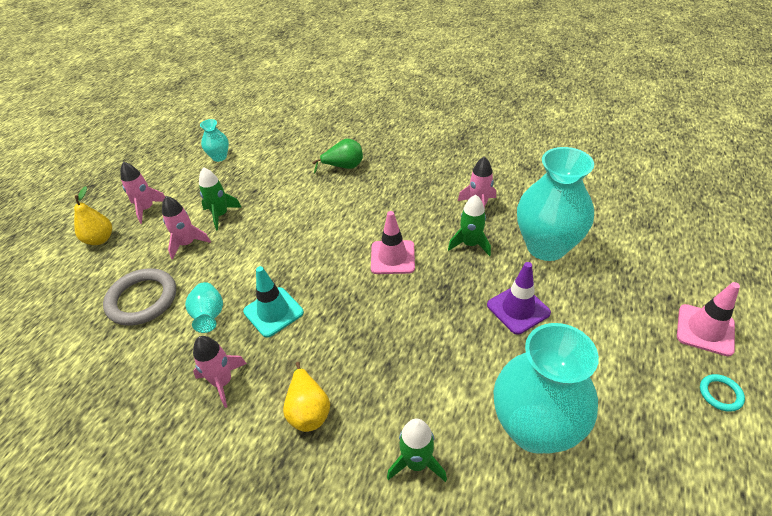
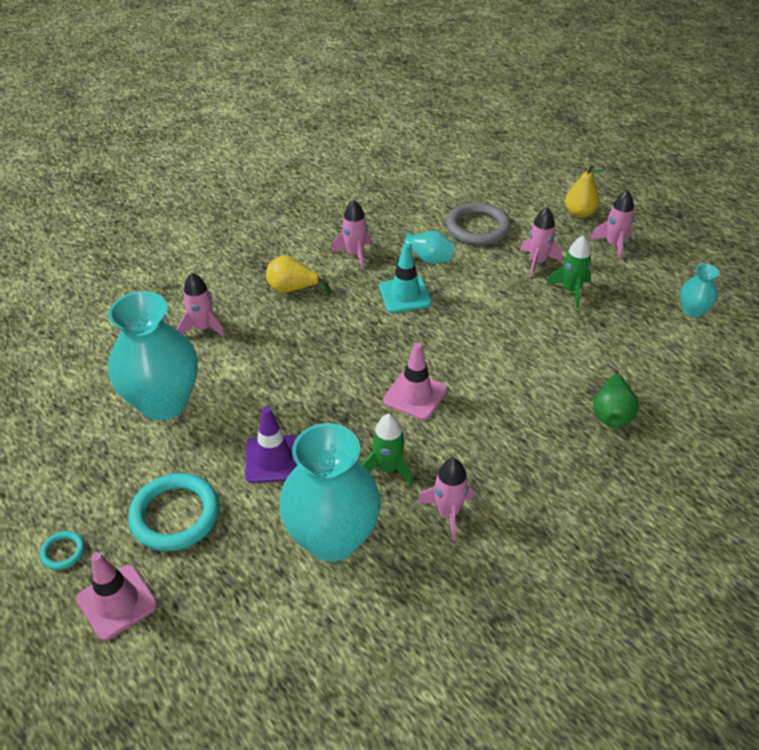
camera: 115 degrees right, 0 degrees up
(416, 463) = (203, 328): green rocket -> pink rocket
(618, 340) = (175, 515): none -> turquoise ring

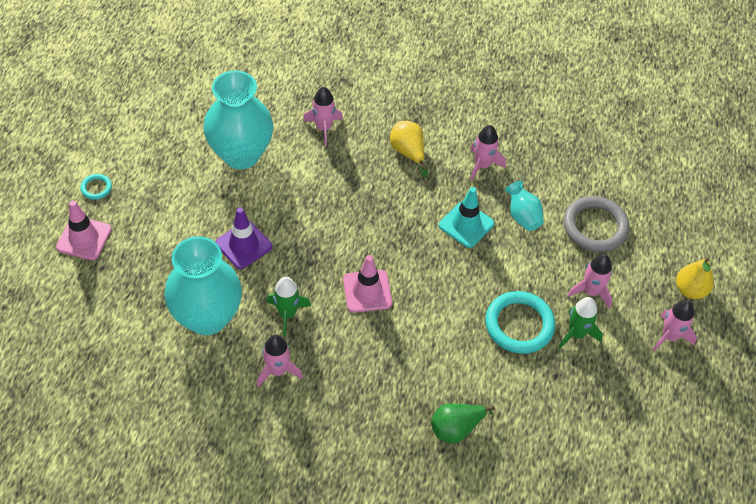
camera: 50 degrees right, 10 degrees up
(175, 515) = (161, 223): turquoise ring -> turquoise ring (519, 325)
(692, 311) = (634, 436): turquoise vase -> none

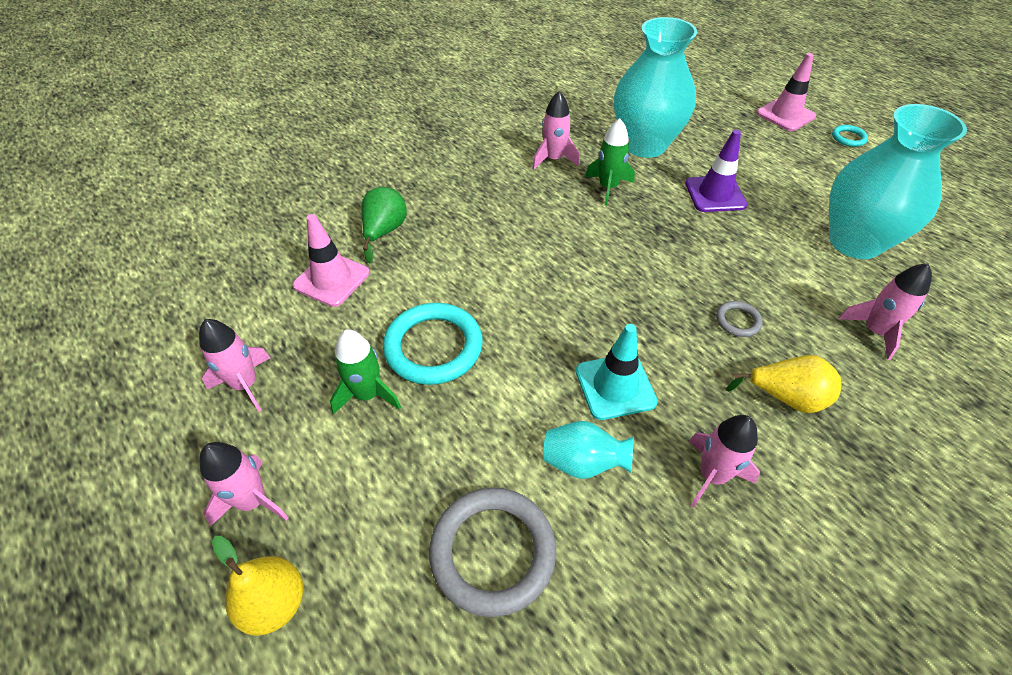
camera: 130 degrees right, 5 degrees down
(367, 291) = (588, 249): pink traffic cone -> pink traffic cone (332, 279)
(368, 189) = (737, 321): none -> grey ring
(591, 292) = (402, 456): pink rocket -> pink rocket (245, 384)

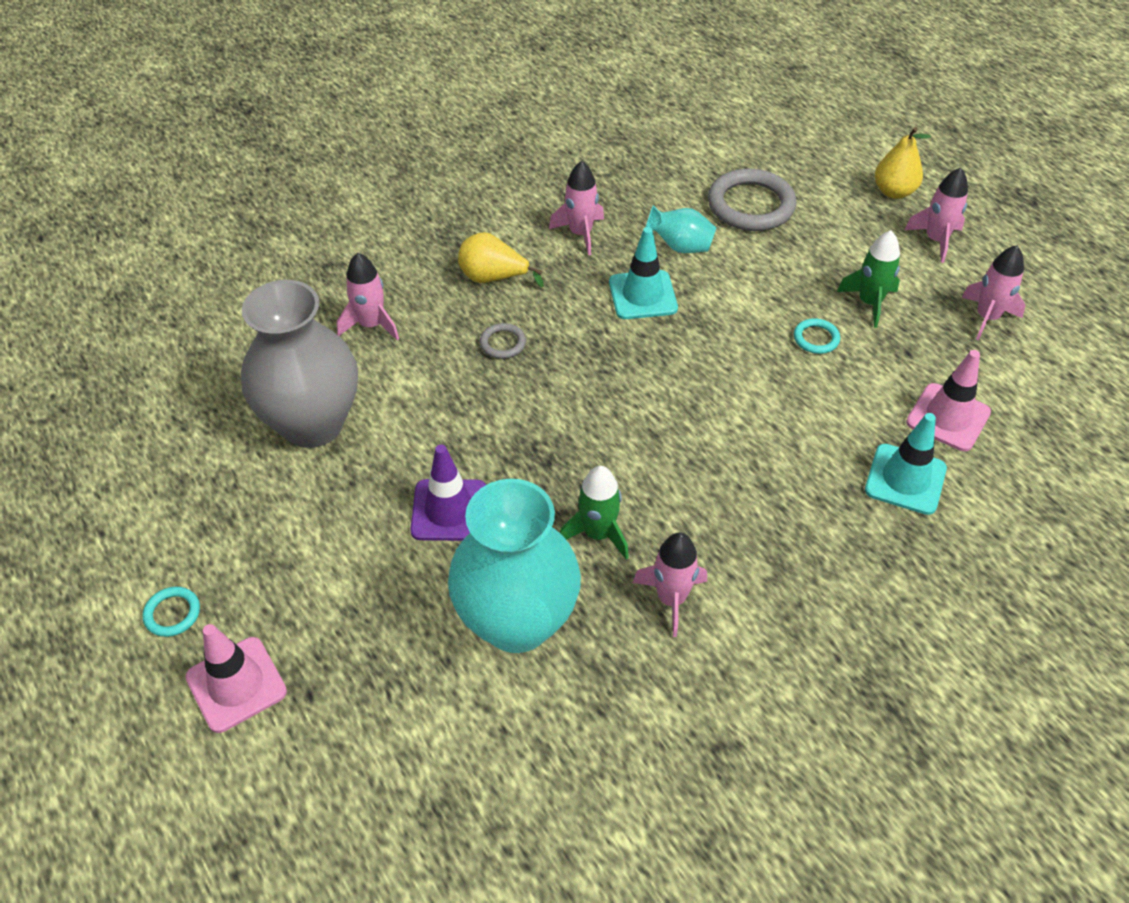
camera: 175 degrees left, 0 degrees up
(384, 232) = (905, 479): green pear -> turquoise traffic cone
(433, 347) = (816, 338): turquoise ring -> turquoise ring, size x0.47
(854, 242) = (313, 424): turquoise vase -> grey vase

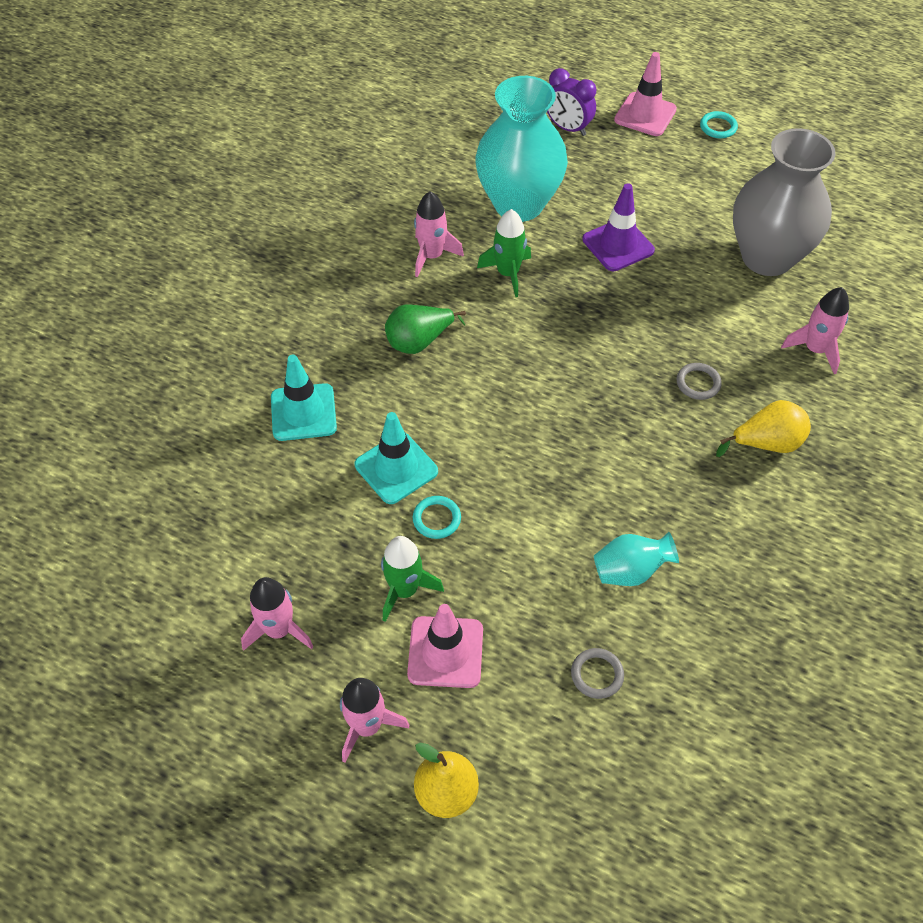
camera: 150 degrees right, 5 degrees up
(356, 716) = (568, 128): none -> purple clock
(580, 233) = (737, 537): pink rocket -> none
(642, 295) = (622, 491): turquoise traffic cone -> turquoise traffic cone (396, 468)
(745, 499) = (419, 342): none -> green pear
(750, 205) = (597, 675): grey ring -> grey ring, size x0.47
(948, 417) = (285, 488): pink traffic cone -> pink traffic cone (445, 652)

